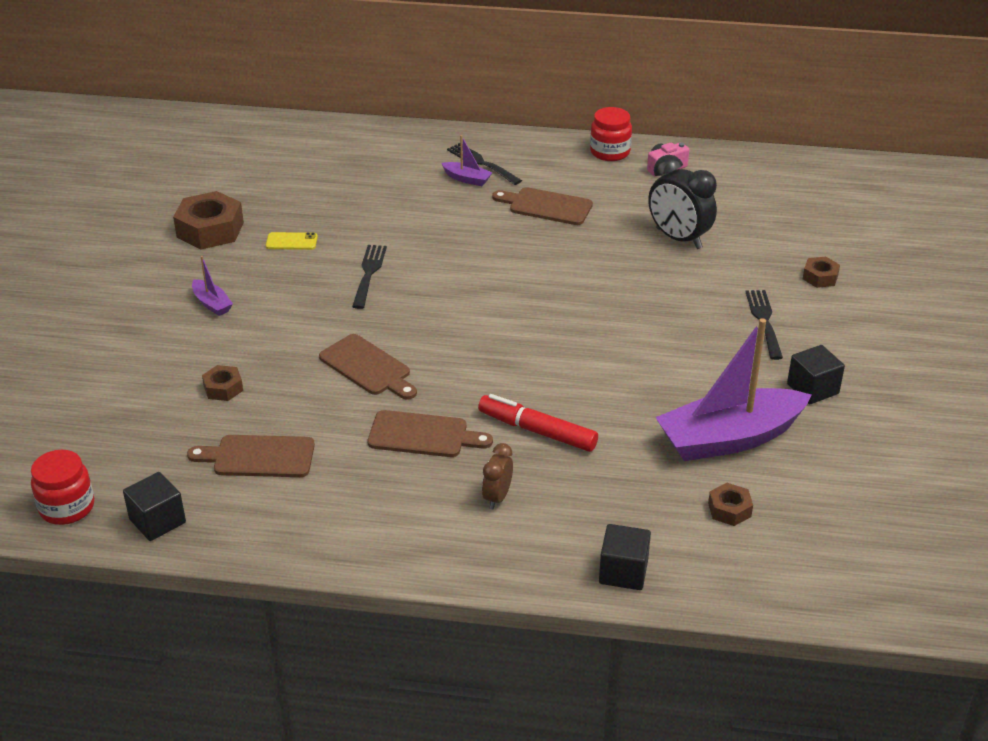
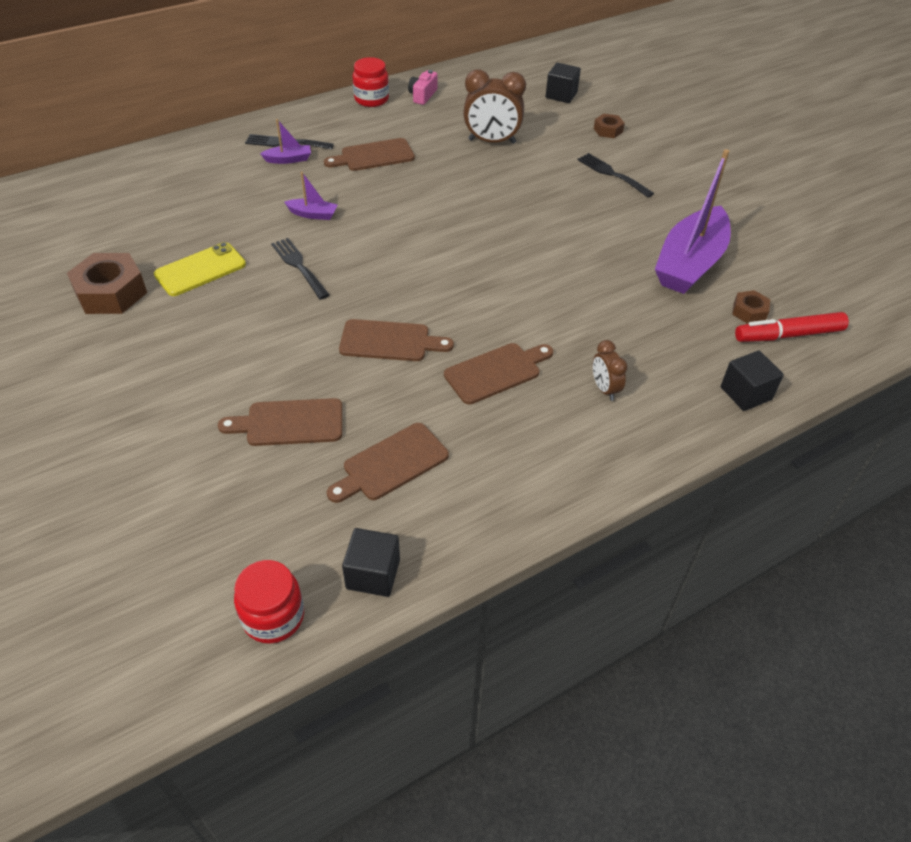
camera: 40 degrees left, 10 degrees up
(212, 304) = (190, 355): purple boat -> purple boat (313, 214)
(223, 388) = (289, 423): brown nut -> brown cutting board
(291, 241) = (200, 270): yellow phone -> yellow phone, size x1.67
(537, 431) = (569, 324): red marker -> red marker (788, 335)
(678, 238) = (492, 141): black clock -> brown clock
(812, 389) = (693, 205): black cube -> black cube (561, 95)

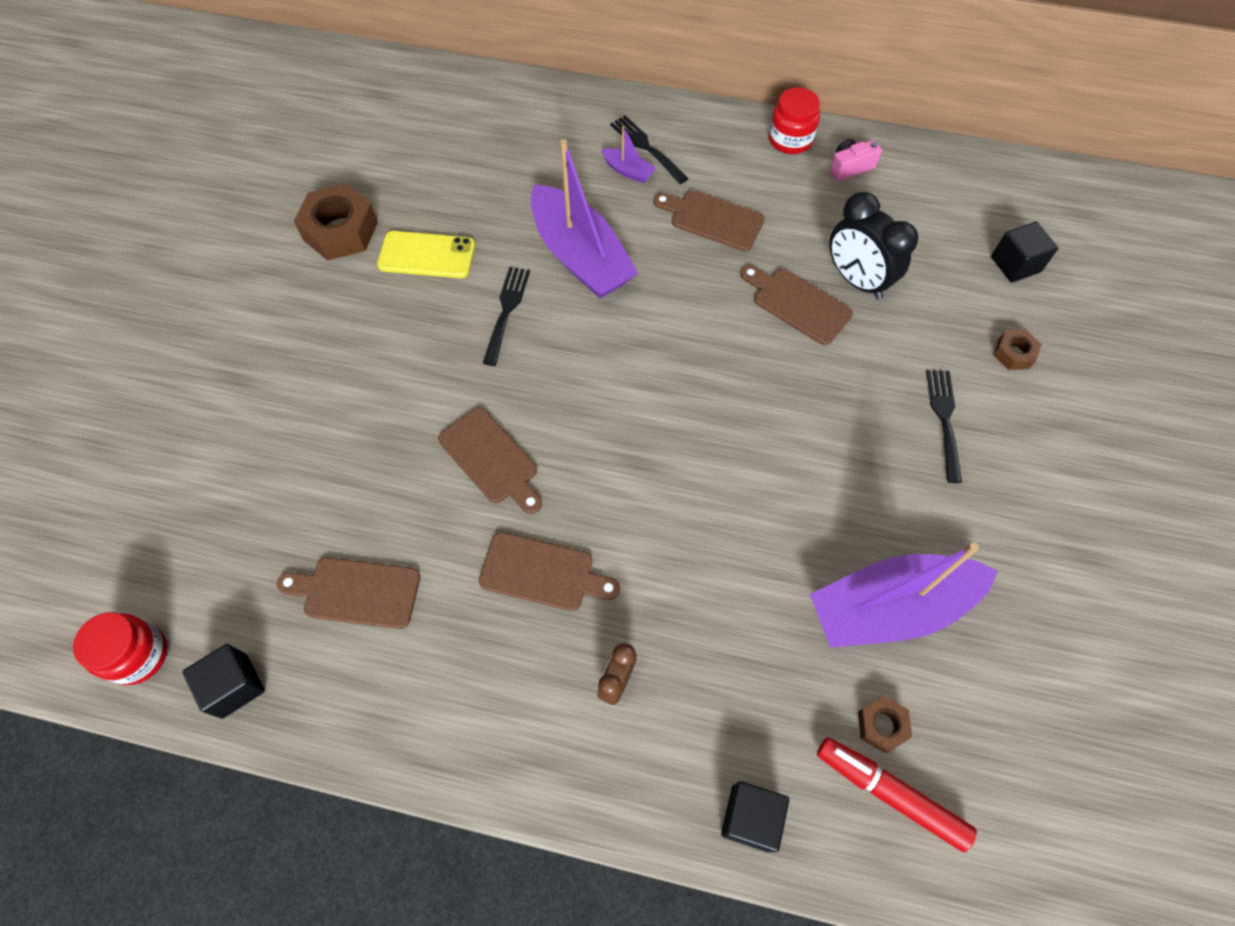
camera: 45 degrees right, 15 degrees up
(289, 423) = (329, 479): brown cutting board -> brown cutting board (797, 304)
(313, 214) = (580, 256): purple boat -> purple boat, size x2.37
(492, 141) = (856, 280): brown clock -> black clock

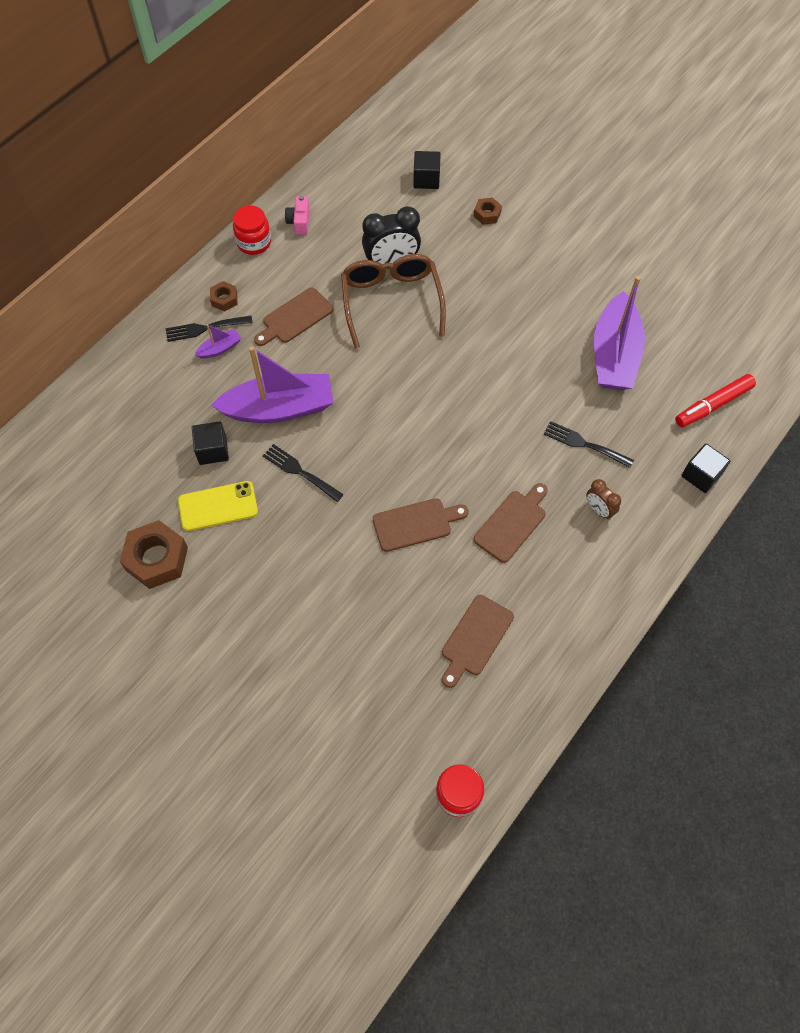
camera: 65 degrees left, 0 degrees up
(234, 686) = (508, 734): black cube -> black cube (212, 450)
(427, 255) = (218, 506): yellow phone -> yellow phone turned 45 degrees clockwise
(797, 304) = (391, 302): brown cutting board -> brown glasses
(881, 725) = (677, 391): brown nut -> brown nut (224, 299)
(944, 419) = (512, 270): black fork -> black fork (584, 444)

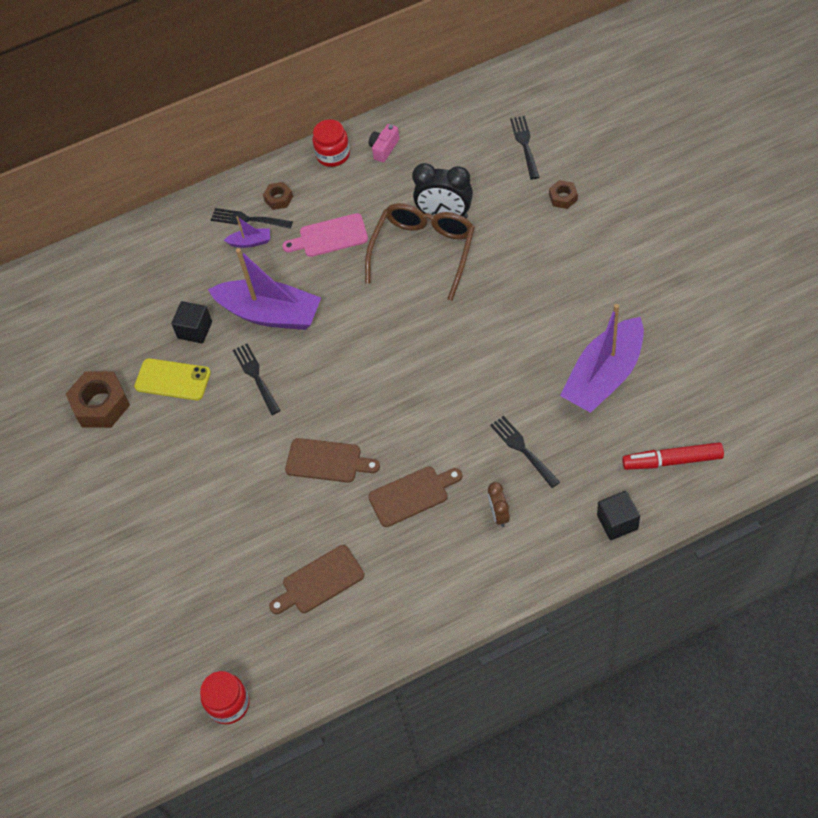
camera: 35 degrees right, 5 degrees down
(295, 317) = (330, 236): brown cutting board -> pink cutting board
(426, 179) = (525, 145): black cube -> black fork

